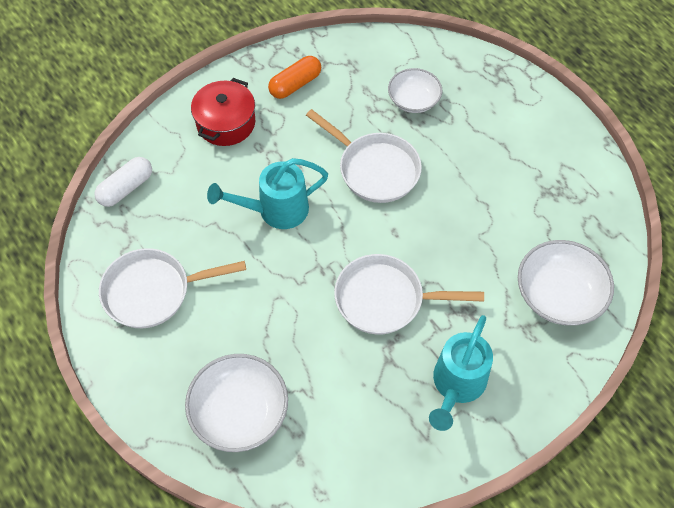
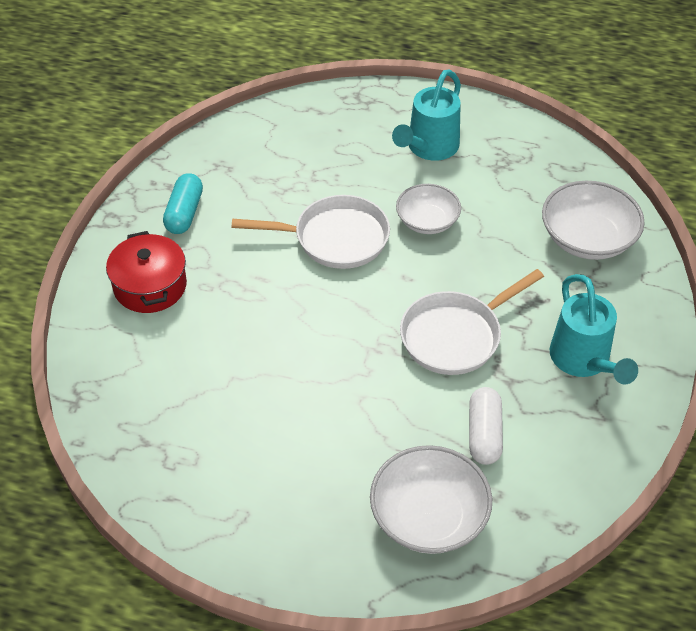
camera: 40 degrees left, 10 degrees down
(126, 188) = (107, 406): white capsule -> white capsule (484, 434)
(153, 291) = (236, 477): white pan -> none
(276, 210) = (280, 329): turquoise watering can -> turquoise watering can (429, 148)
(295, 84) = (184, 213): orange capsule -> turquoise capsule
(413, 100) = (310, 162): white bowl -> white bowl (427, 221)

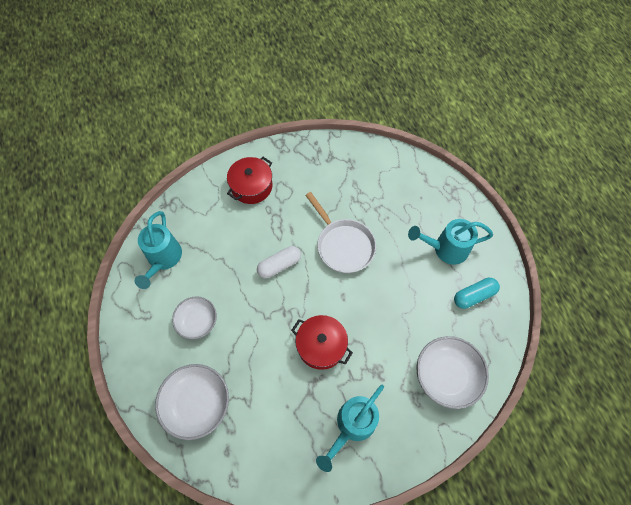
camera: 55 degrees right, 15 degrees up
(166, 450) = (163, 259): none -> turquoise watering can
(184, 213) = (307, 169): turquoise capsule -> turquoise capsule (474, 296)
(427, 221) = (391, 281): white bowl -> white bowl (197, 321)
(455, 336) = (321, 346): white pan -> red pot
(484, 434) = (266, 400): white capsule -> white capsule (279, 265)

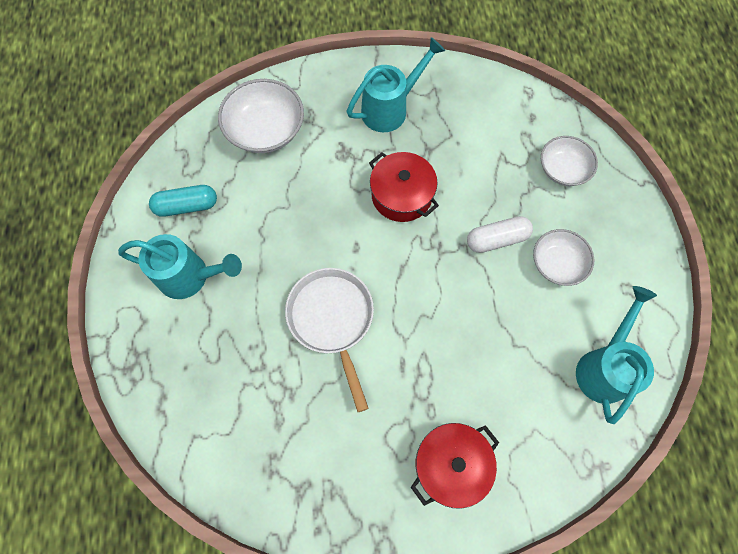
camera: 165 degrees left, 5 degrees up
(197, 403) = (563, 169): white bowl -> white bowl, size x0.66
(279, 265) = (432, 313): white capsule -> white capsule (497, 239)

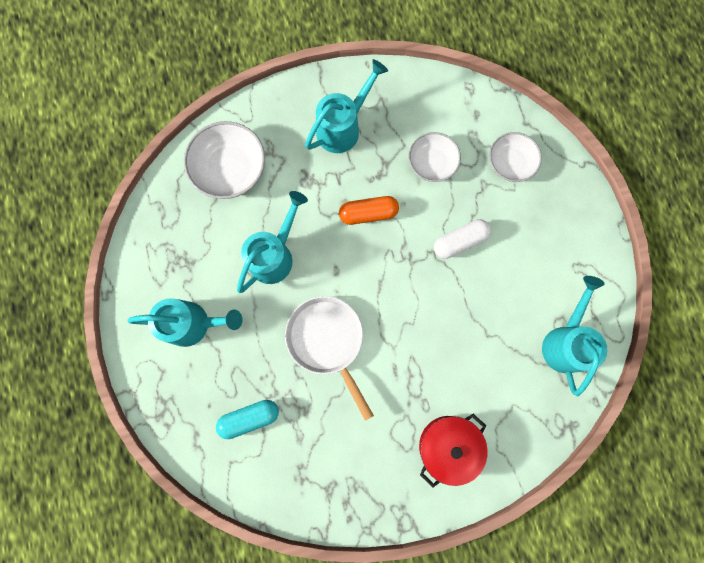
camera: 10 degrees left, 10 degrees up
(187, 206) = (174, 257): turquoise capsule -> turquoise capsule (249, 418)
(293, 221) = (274, 255): none -> turquoise watering can
(401, 195) = (368, 213): red pot -> orange capsule
(557, 263) = (515, 255): white bowl -> white bowl (432, 163)

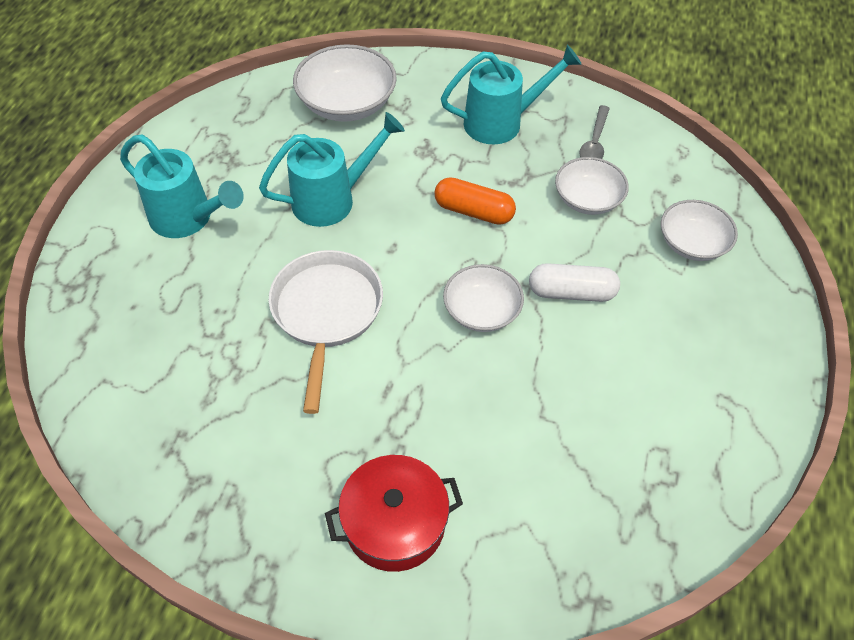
camera: 30 degrees right, 25 degrees down
(249, 418) = (167, 344): turquoise capsule -> none
(411, 111) = (594, 142): none -> grey spoon
(416, 285) = (482, 311): none -> white bowl
(565, 341) = (653, 482): turquoise watering can -> none

